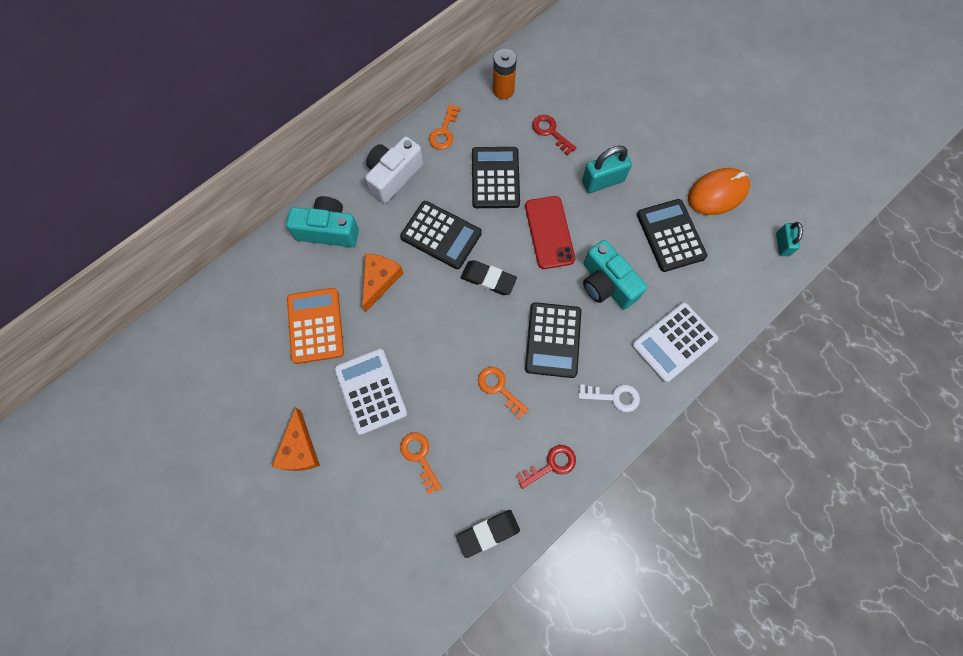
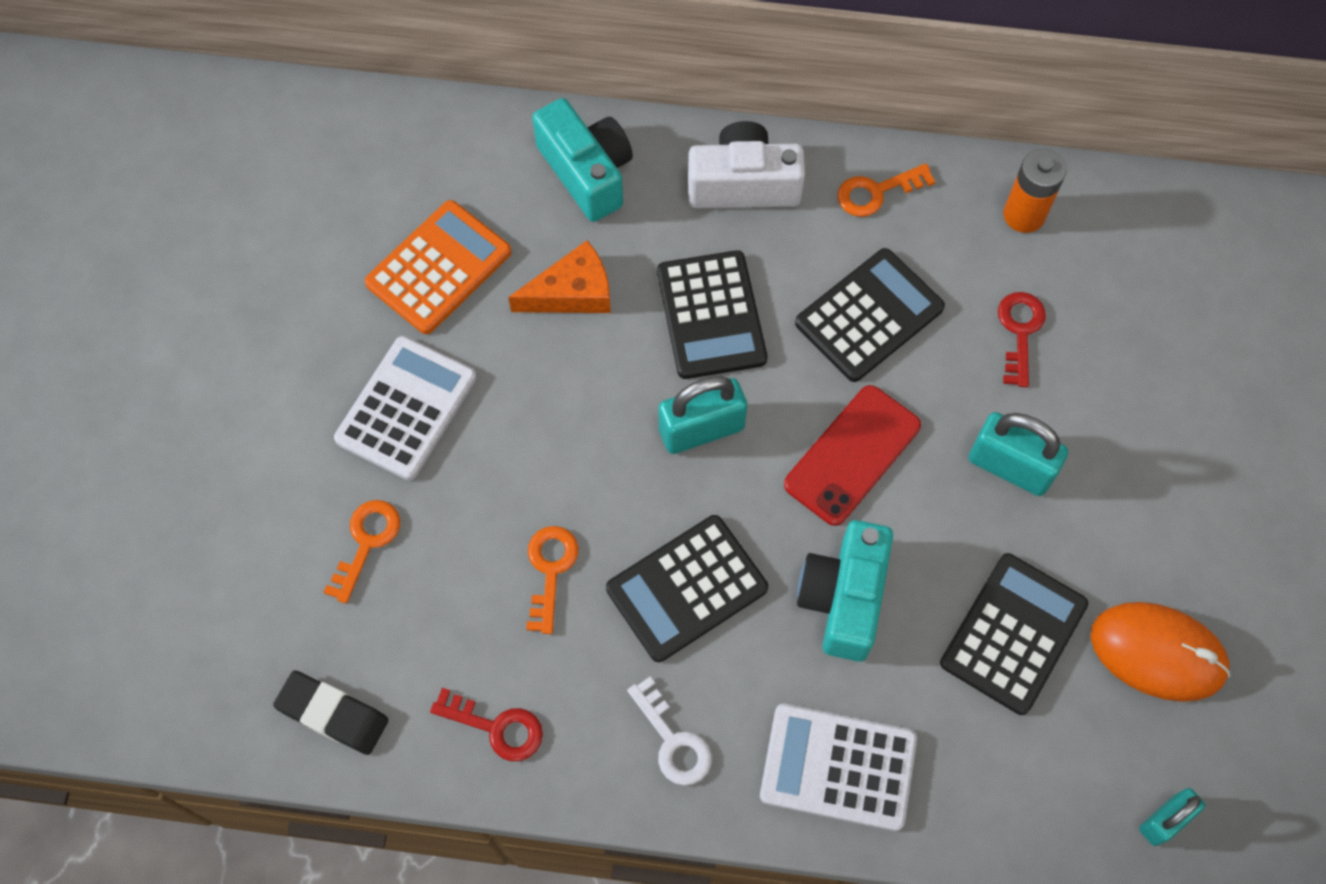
camera: 50 degrees right, 5 degrees down
(299, 449) = (258, 386): orange cheese -> none
(488, 279) = (701, 429): black eraser -> turquoise padlock

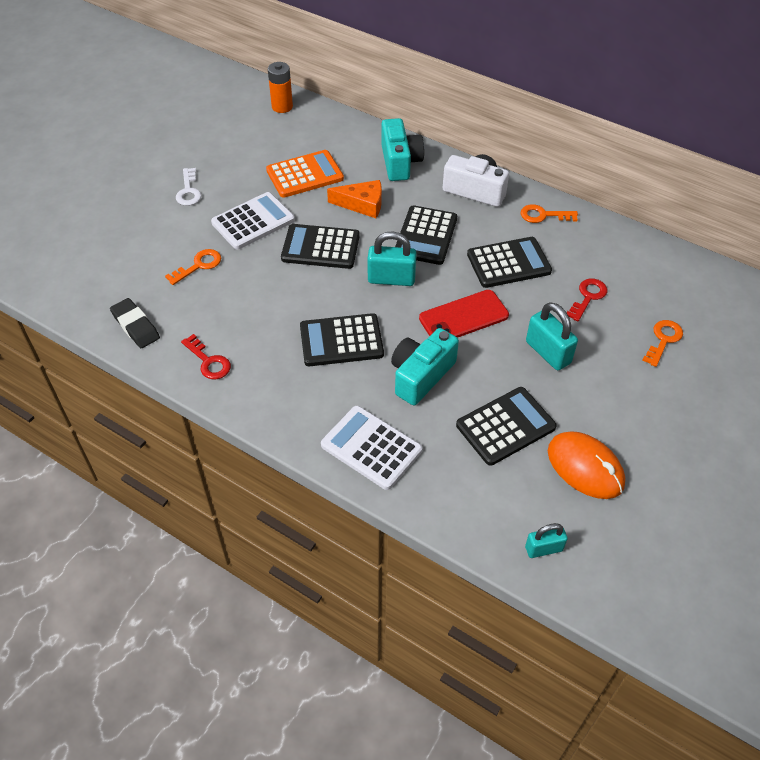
camera: 25 degrees right, 15 degrees down
(550, 570) = (278, 308): orange key -> orange key (663, 340)
(551, 414) = (320, 247): none -> black calculator
(673, 741) = (292, 402): white key -> white key (188, 191)
(1024, 215) = (619, 250): orange battery -> orange battery (282, 107)

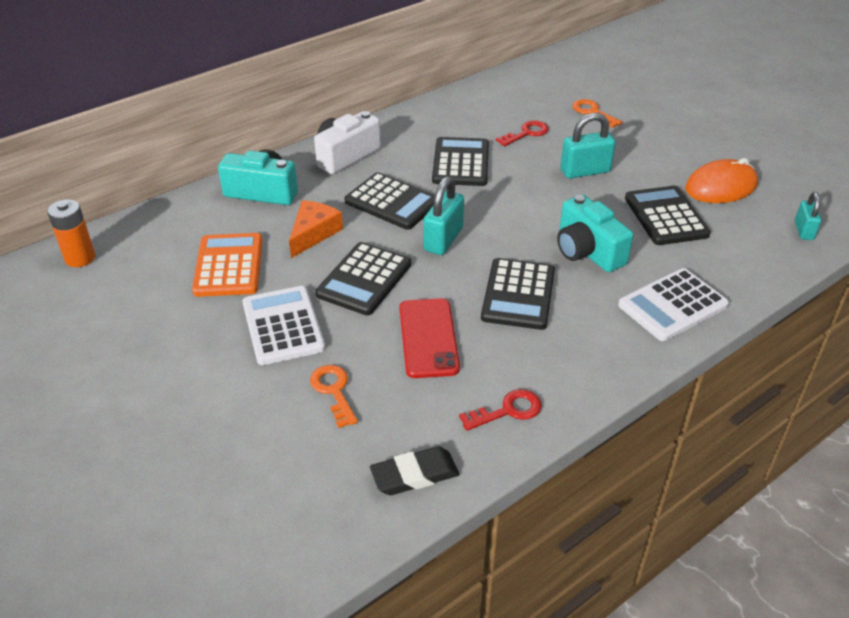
camera: 70 degrees left, 10 degrees down
(188, 191) = (179, 376): white key -> none
(463, 317) = (520, 206): red phone -> red phone (428, 338)
(543, 215) = (407, 127): orange key -> none
(588, 297) = (526, 133): red key -> red key turned 90 degrees clockwise

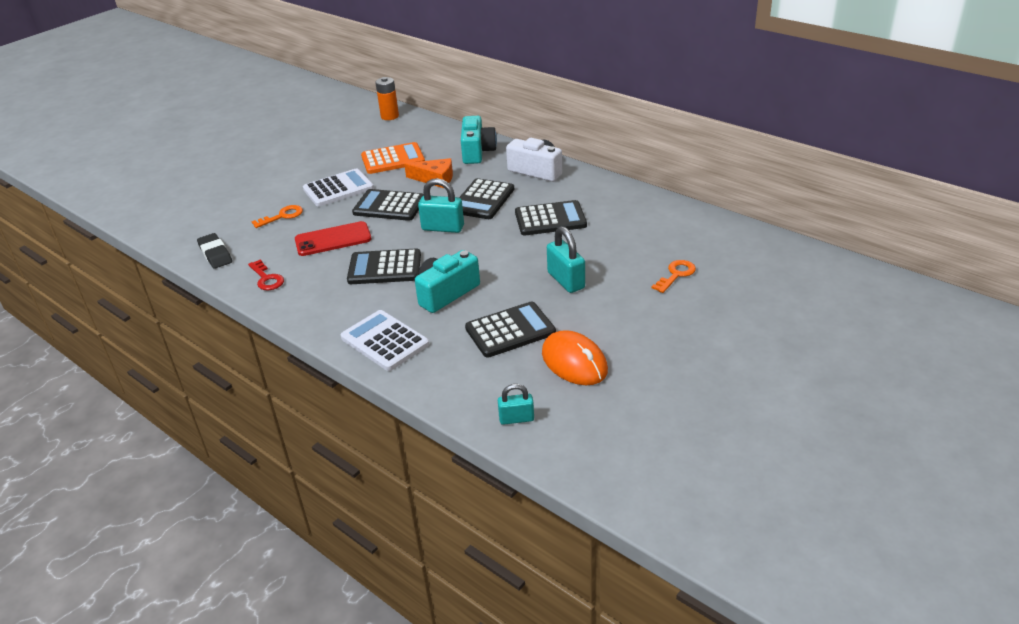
camera: 80 degrees right, 5 degrees down
(526, 133) = (615, 243): red key -> none

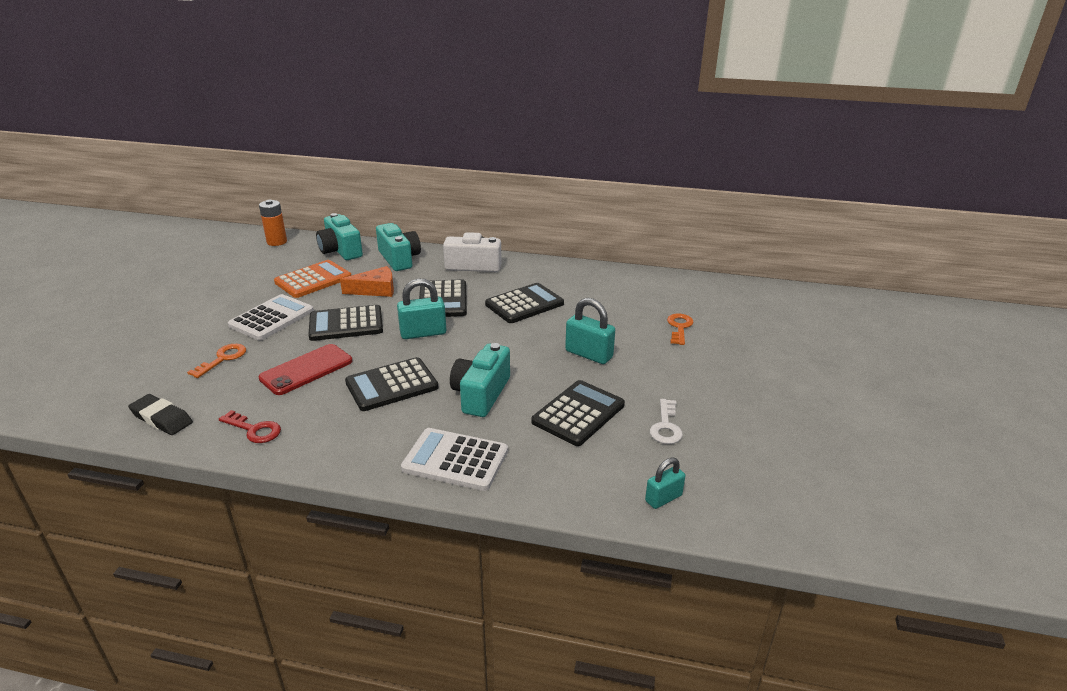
camera: 30 degrees left, 5 degrees down
(434, 134) = (340, 250): none -> turquoise camera
(574, 362) = (666, 426): orange mouse -> white key

